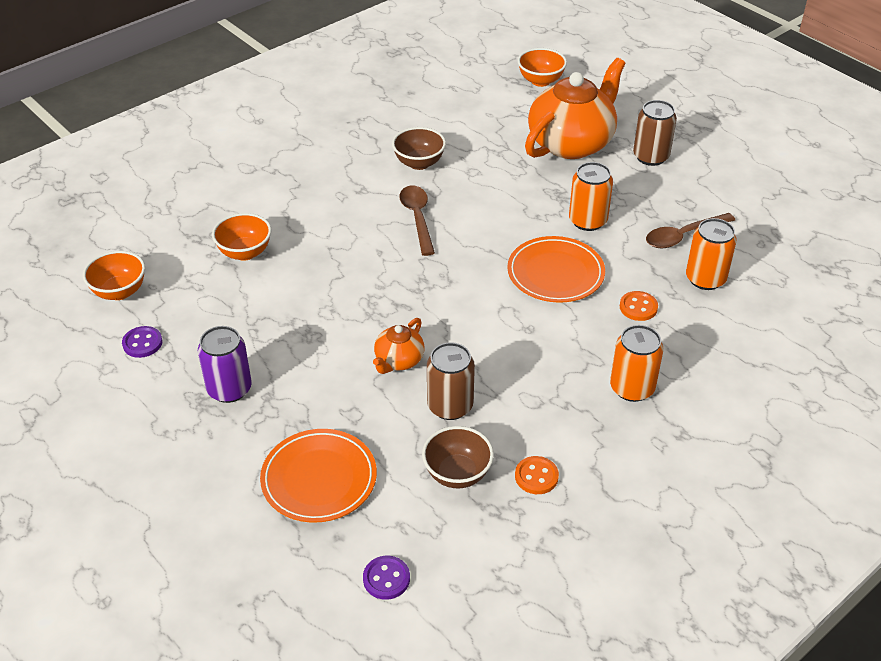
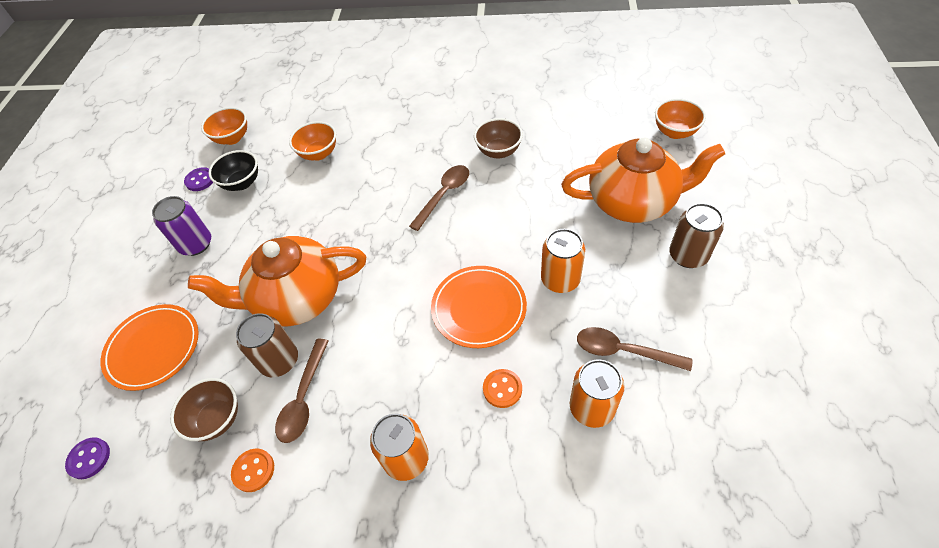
camera: 50 degrees right, 10 degrees up
(197, 318) = (242, 183): none -> black bowl
(398, 360) = (297, 298): orange teapot -> orange teapot, size x2.14
(507, 412) = (304, 398): none -> brown spoon

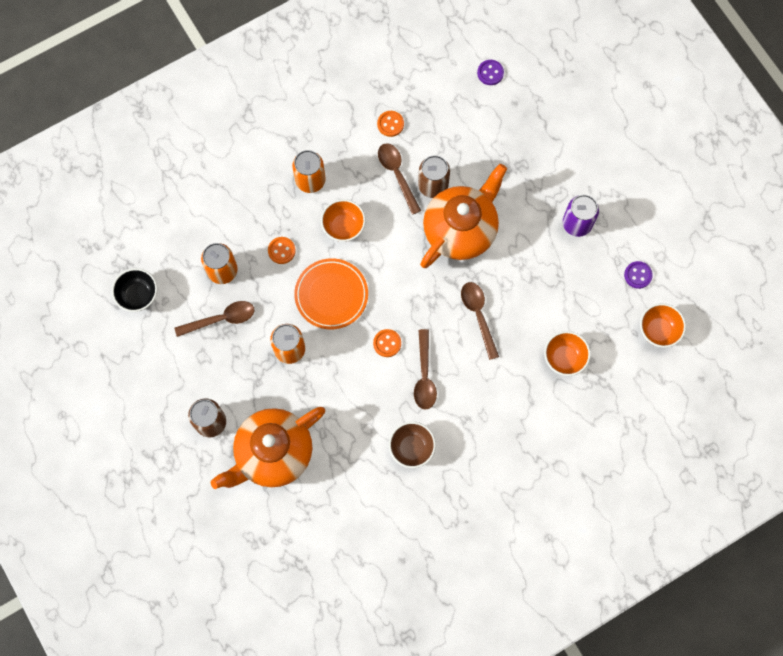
camera: 140 degrees right, 20 degrees up
(153, 348) = (522, 144): orange plate -> none
(217, 419) = (438, 133): brown bowl -> none
(242, 183) = (599, 293): black bowl -> black bowl (138, 295)
(354, 216) = (478, 315): none -> brown spoon
(456, 236) = (387, 343): none -> orange button
(675, 132) = (274, 557): orange bowl -> orange bowl (343, 227)

